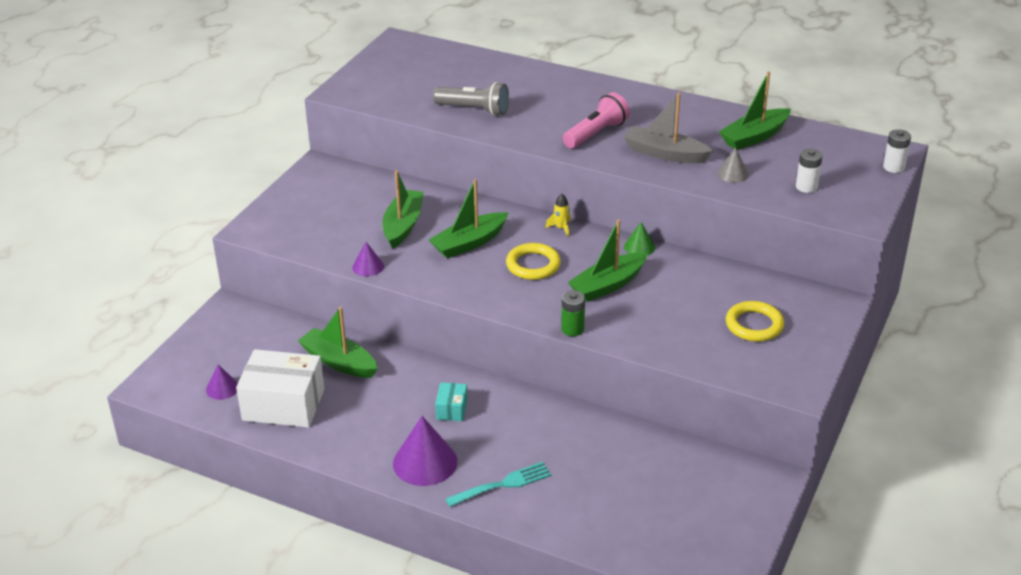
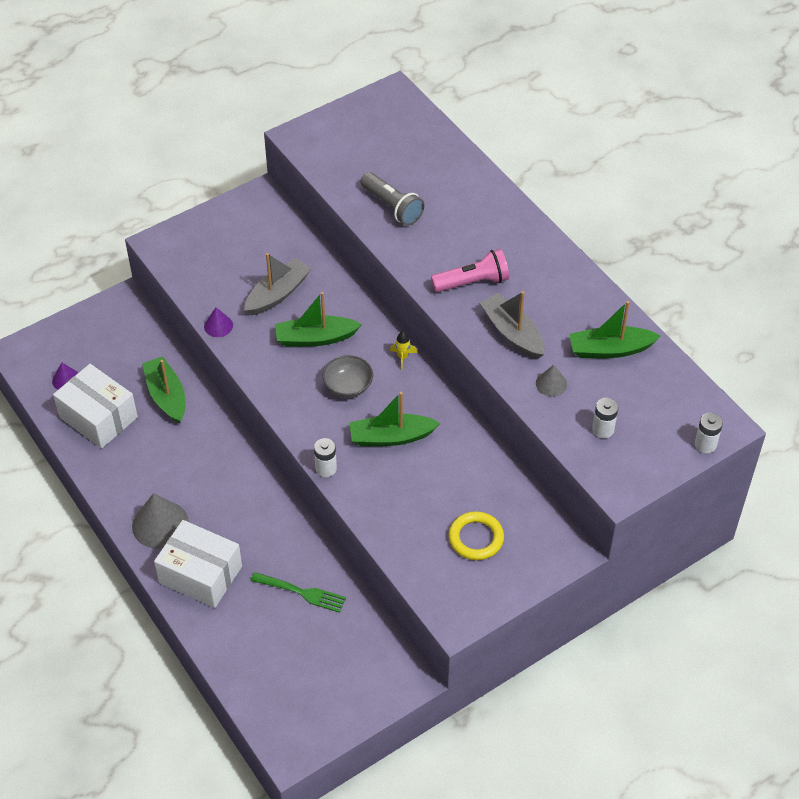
camera: 30 degrees right, 15 degrees up
(403, 225) = (278, 294): green boat -> grey boat
(425, 462) = (160, 524): purple cone -> grey cone
(452, 409) = (216, 485): turquoise box -> none
(503, 484) = (200, 574): turquoise fork -> white box
(533, 265) = (348, 386): yellow ring -> grey bowl
(572, 329) = (326, 468): green battery -> white battery
(612, 456) = (302, 592): none -> green fork
(639, 247) = (451, 409): green cone -> none

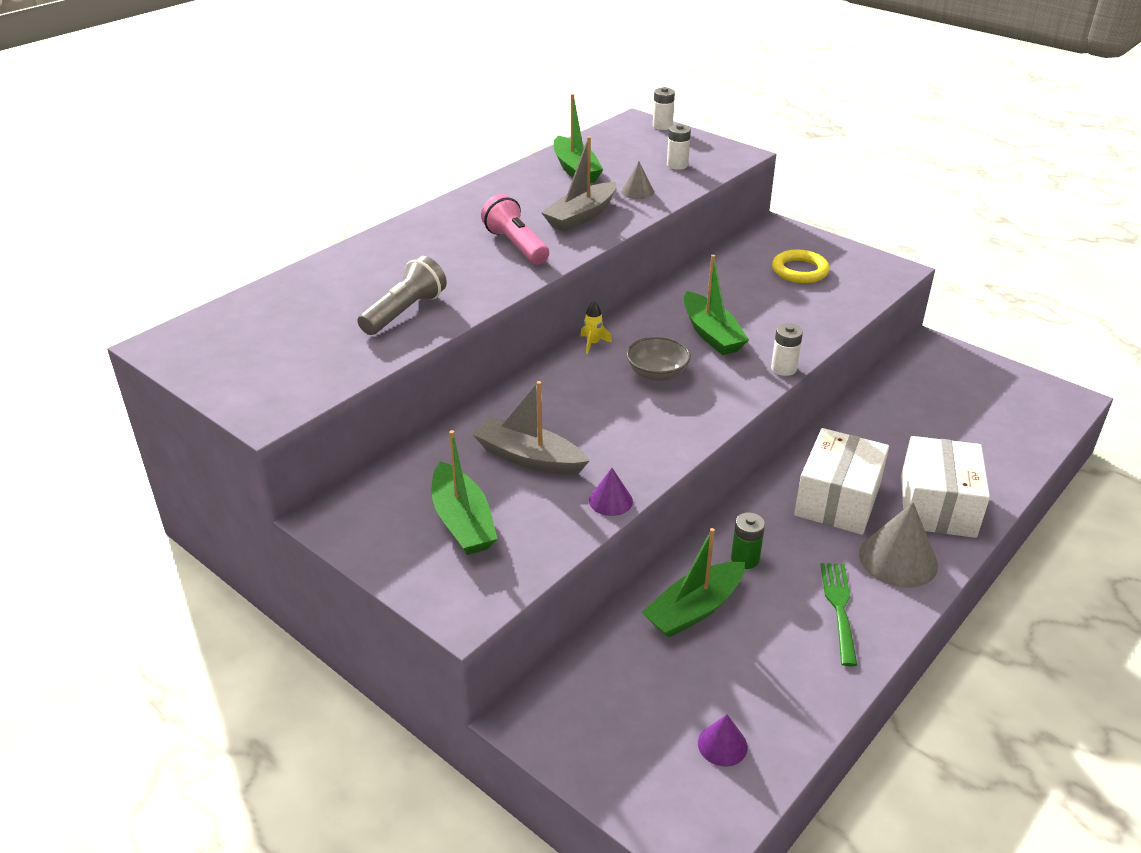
camera: 105 degrees left, 15 degrees down
(98, 417) = (772, 677): white box -> white box (837, 500)
(197, 436) = (745, 559): none -> green battery
(302, 592) = (898, 426): green fork -> green fork (839, 608)
(315, 338) = (593, 411): green boat -> green boat (462, 521)

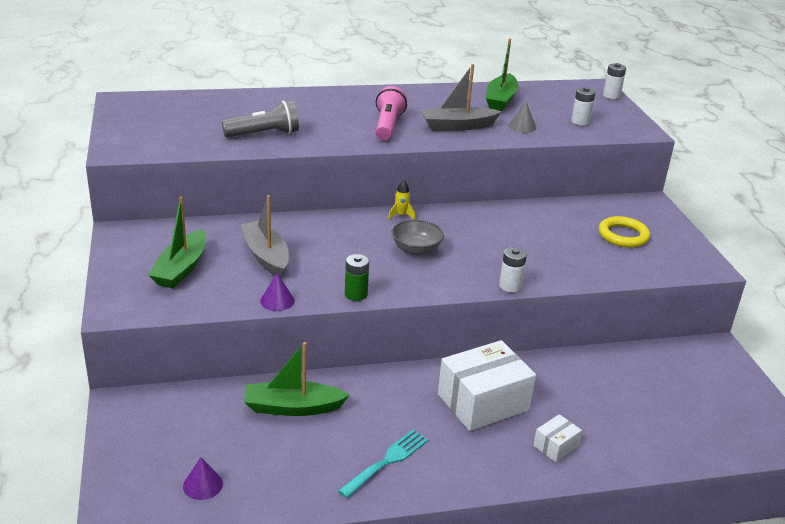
camera: 35 degrees right, 5 degrees down
(711, 334) = (491, 244): green boat -> none
(745, 559) = (366, 399): green battery -> green battery (356, 294)
(839, 608) = (387, 461): green fork -> turquoise fork
(898, 559) = (473, 459): grey cone -> none
(937, 506) = (555, 446): white box -> white box, size x0.47

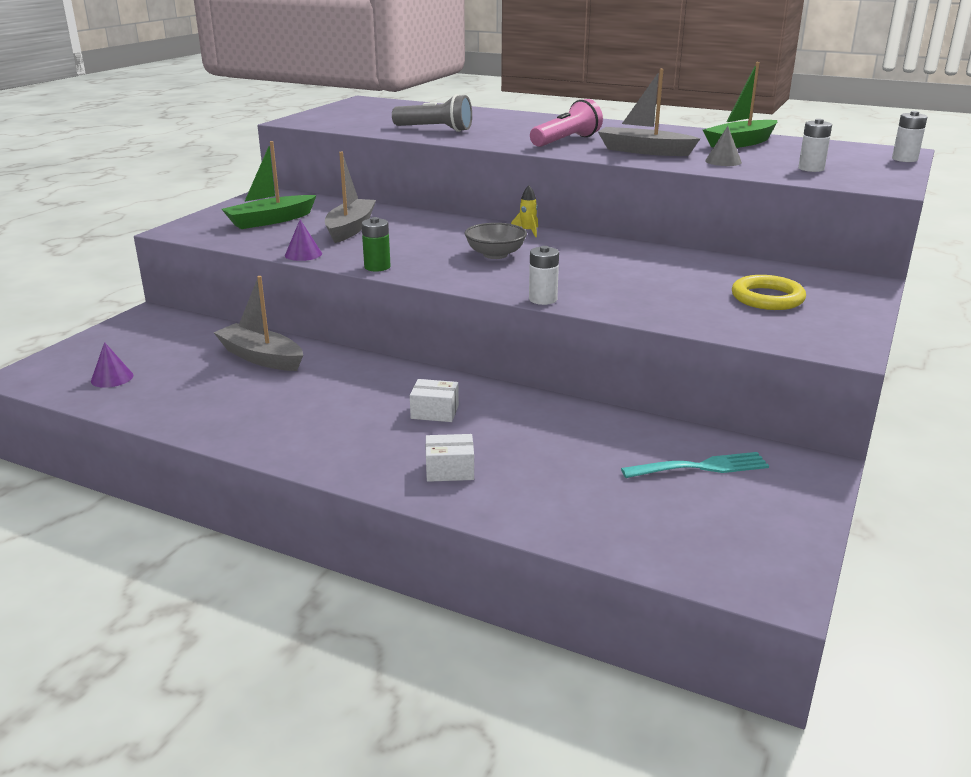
camera: 40 degrees right, 5 degrees down
(293, 407) = (261, 357): green boat -> grey boat
(387, 461) = (270, 418): turquoise fork -> turquoise fork (701, 467)
(483, 402) = (434, 412): white box -> white box, size x0.47

